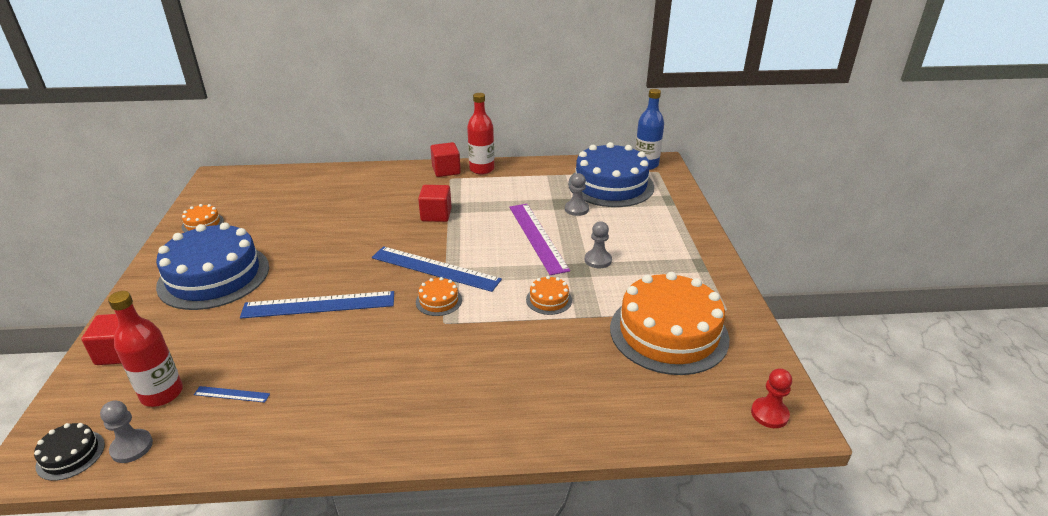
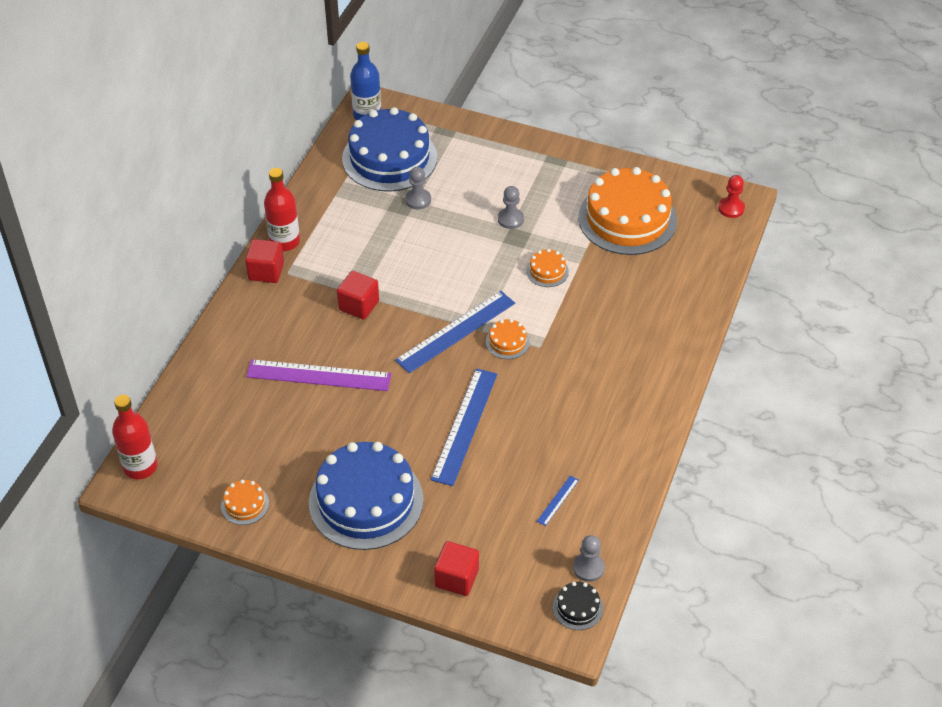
camera: 65 degrees left, 15 degrees up
(162, 393) = (532, 547): red bottle -> red bottle (140, 467)
(537, 237) = (448, 245): purple ruler -> purple ruler (318, 375)

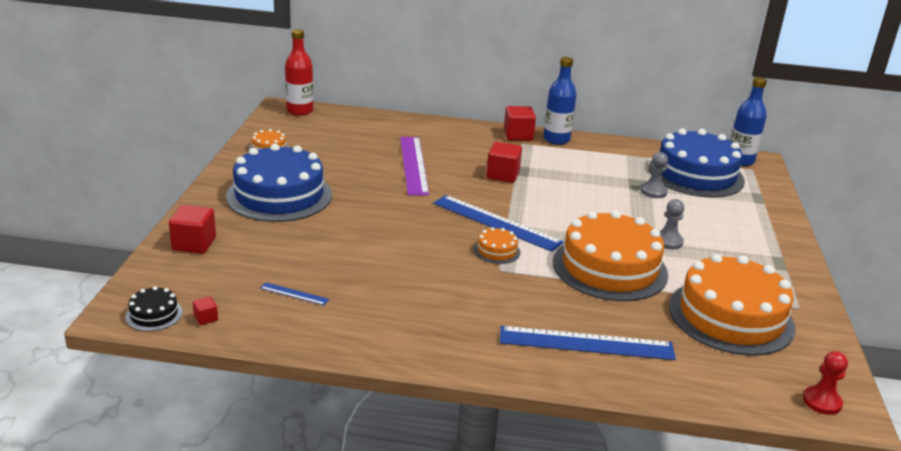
camera: 75 degrees right, 20 degrees down
(284, 242) = (556, 139): red bottle -> blue bottle
(465, 426) = (378, 235): blue ruler -> blue ruler (586, 343)
(547, 271) = (610, 268): orange cake -> orange cake, size x2.39
(588, 568) = (206, 318): grey pawn -> red cube

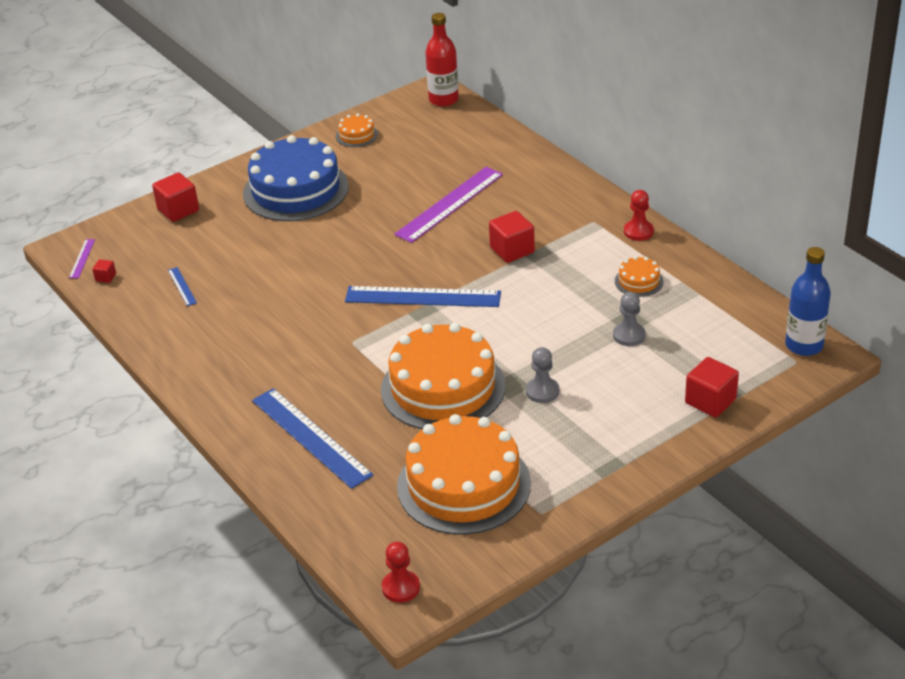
camera: 50 degrees right, 10 degrees up
(154, 314) = (82, 258): black cake -> purple ruler
(496, 222) = (423, 297): blue ruler -> blue ruler turned 75 degrees counterclockwise
(497, 251) = (378, 324): orange cake -> orange cake (639, 281)
(518, 135) = (606, 210): red cube -> red cube (710, 401)
(556, 139) = (638, 231): blue bottle -> red pawn
(696, 174) = (715, 338): blue cake -> none

